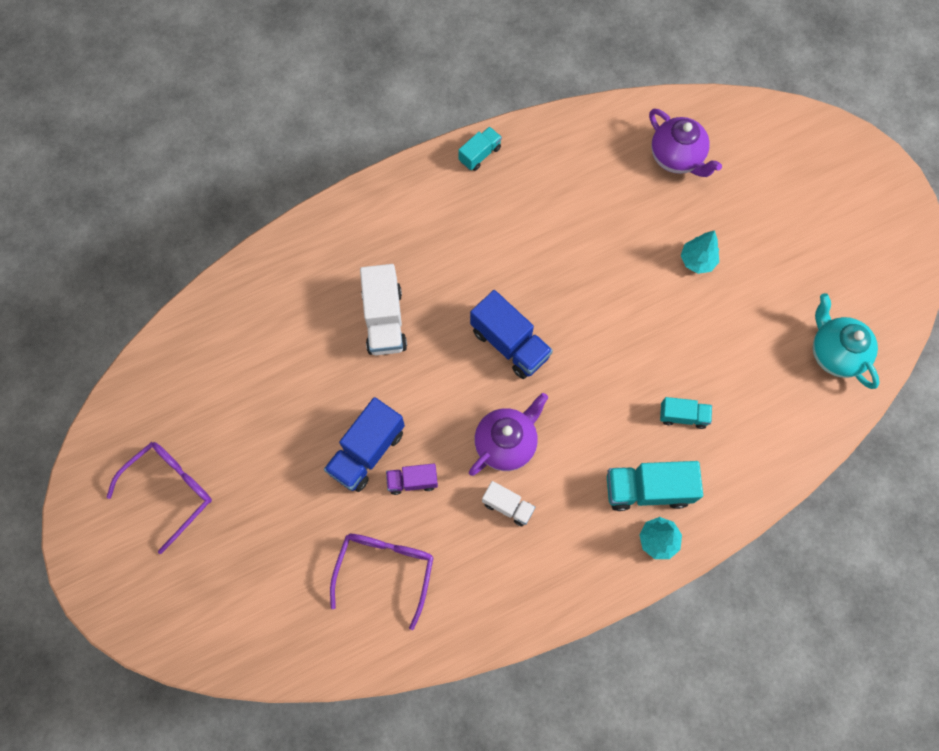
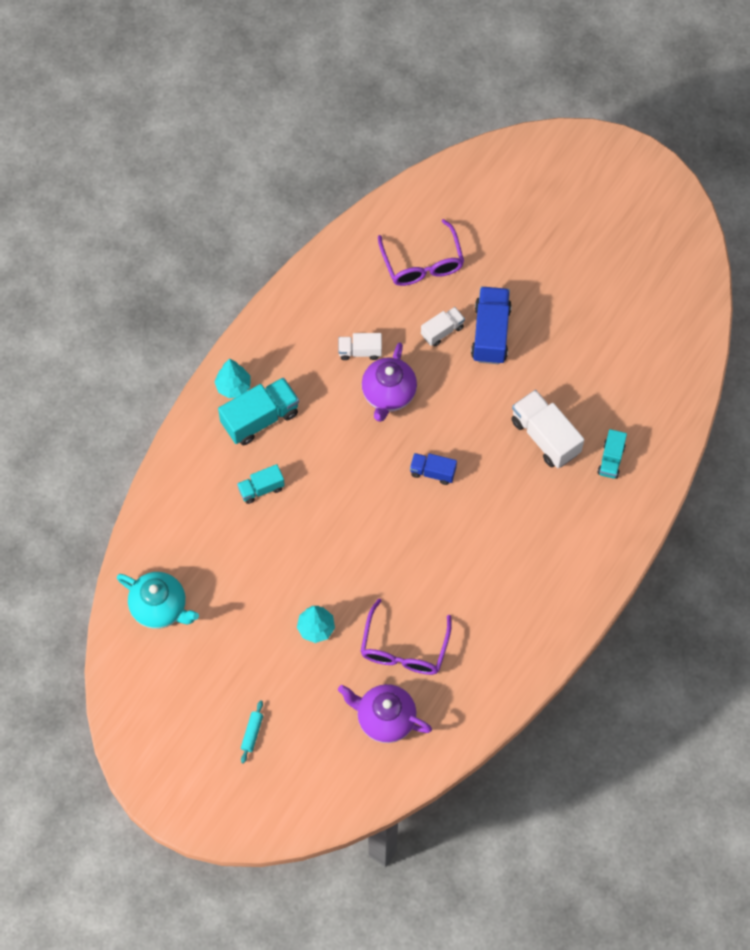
camera: 150 degrees right, 5 degrees down
(171, 490) = (614, 233): purple glasses -> purple glasses (404, 648)
(412, 481) = (442, 331): purple truck -> white truck
(480, 154) = (562, 624): turquoise truck -> turquoise truck (611, 460)
(510, 343) = (432, 472): blue truck -> blue truck, size x0.58
(798, 204) = (252, 733): none -> turquoise rolling pin

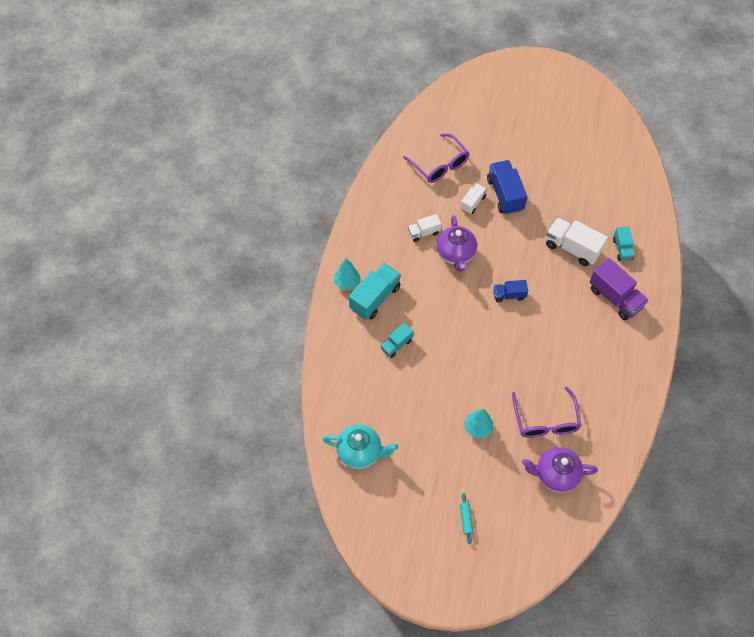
camera: 20 degrees left, 5 degrees down
(569, 522) = (615, 298): none -> purple truck

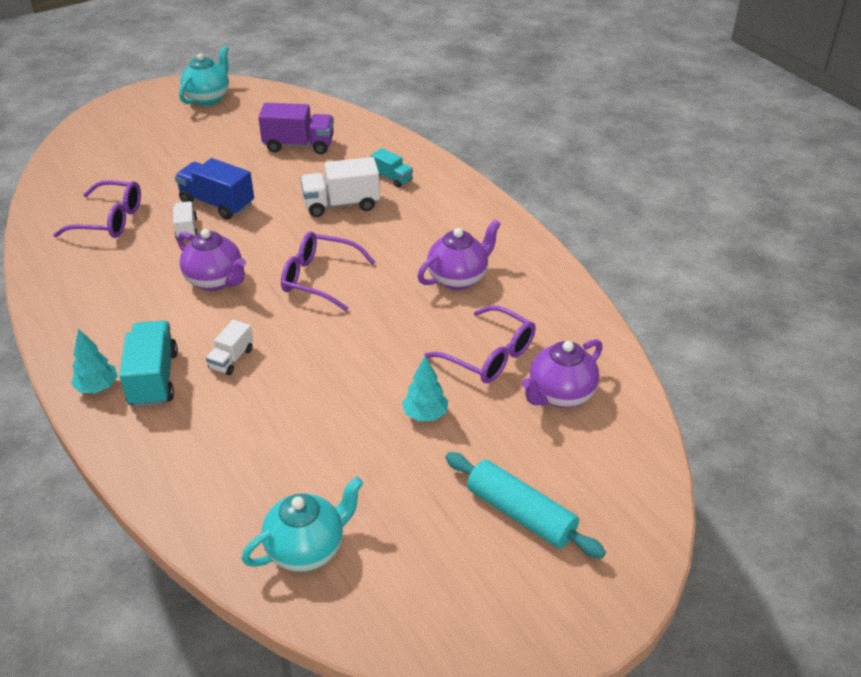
camera: 45 degrees left, 20 degrees down
(396, 345) = (233, 405): turquoise truck -> none
(423, 233) = (153, 285): white truck -> white truck (231, 359)
(466, 519) = (520, 514): turquoise rolling pin -> turquoise rolling pin, size x2.21
(509, 295) = (319, 278): blue truck -> purple glasses
(576, 94) = (208, 98): none -> turquoise teapot
(582, 356) = (458, 278): none -> purple teapot
(615, 298) = (431, 216): purple truck -> purple truck (299, 145)

